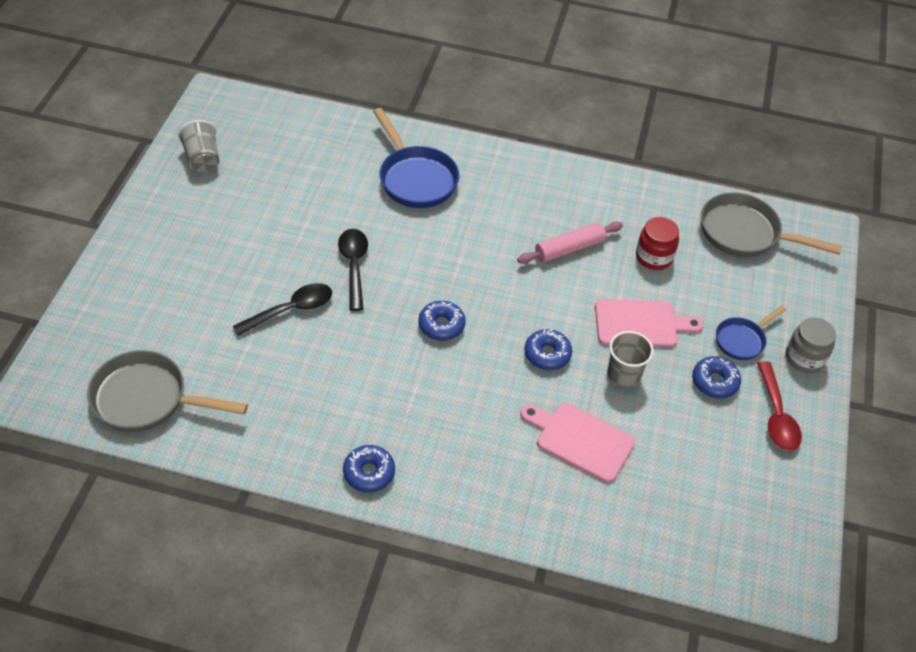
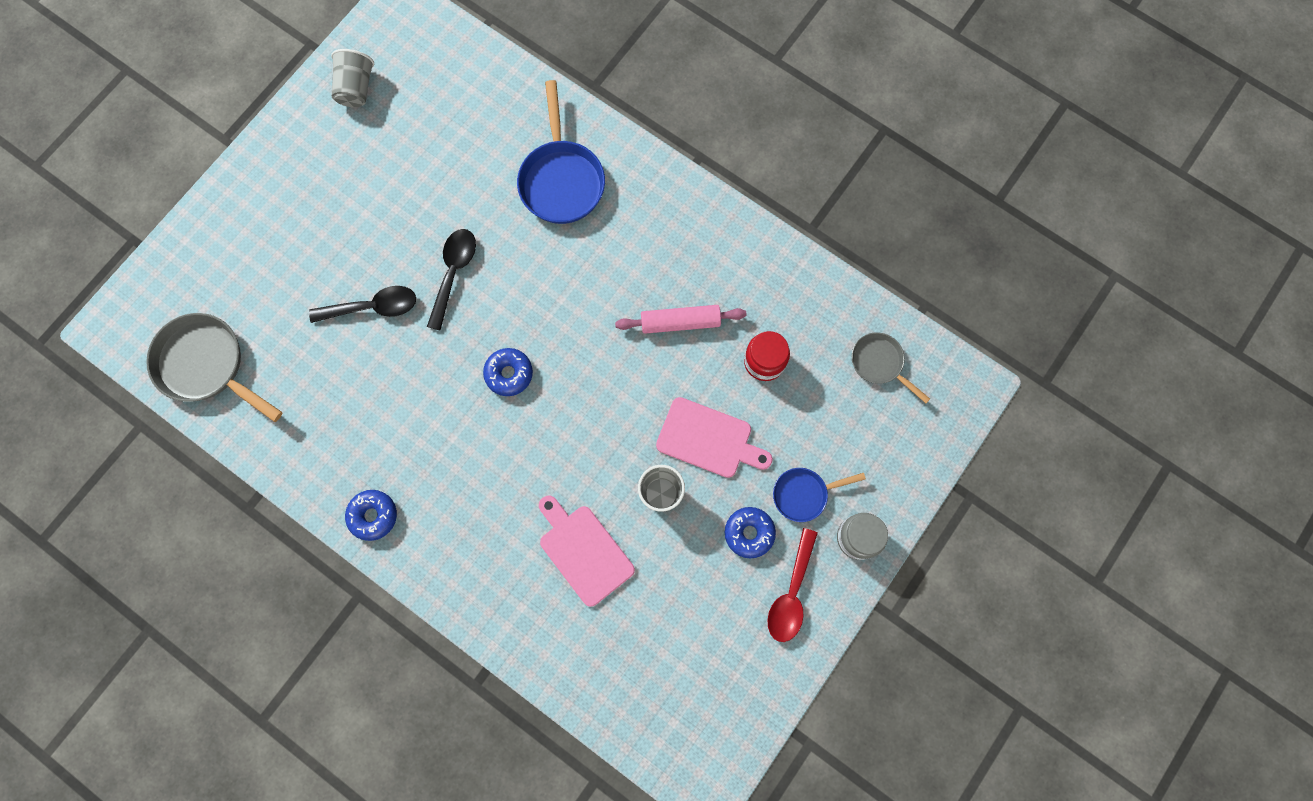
camera: 25 degrees right, 25 degrees up
(547, 354) = (597, 443): blue donut -> none
(745, 233) = (879, 363): grey pan -> grey pan, size x0.58

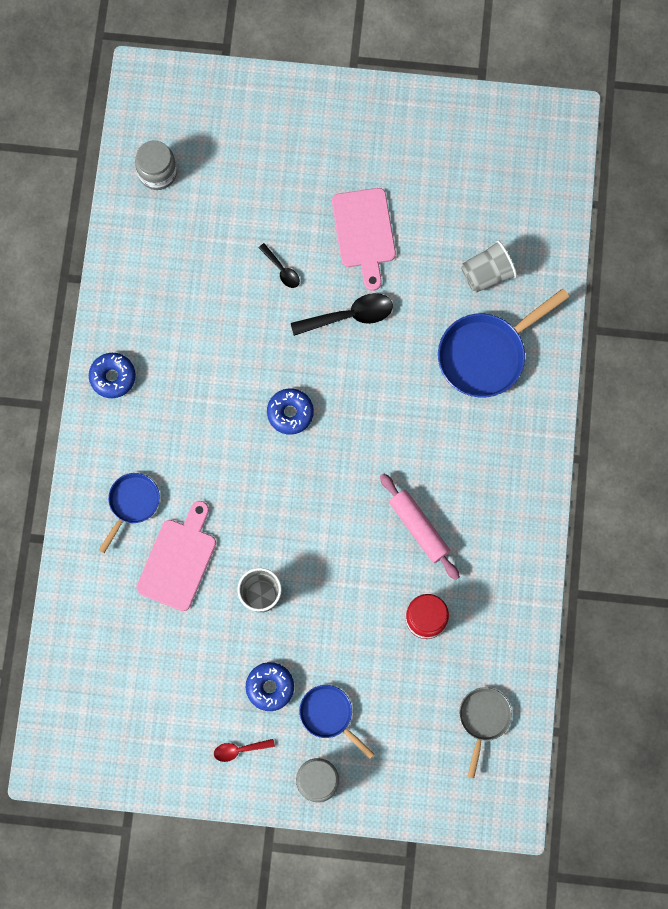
camera: 60 degrees right, 0 degrees up
(207, 365) = (157, 173): grey pan -> grey jar
(356, 88) = (464, 135): grey cup -> grey cup (487, 274)
(373, 307) = (282, 270): black spoon -> black spoon, size x0.56
(504, 565) = (132, 503): none -> blue pan
(708, 439) = (330, 609): pink cutting board -> pink cutting board (364, 233)
(791, 593) = (239, 750): red spoon -> red spoon, size x0.56

